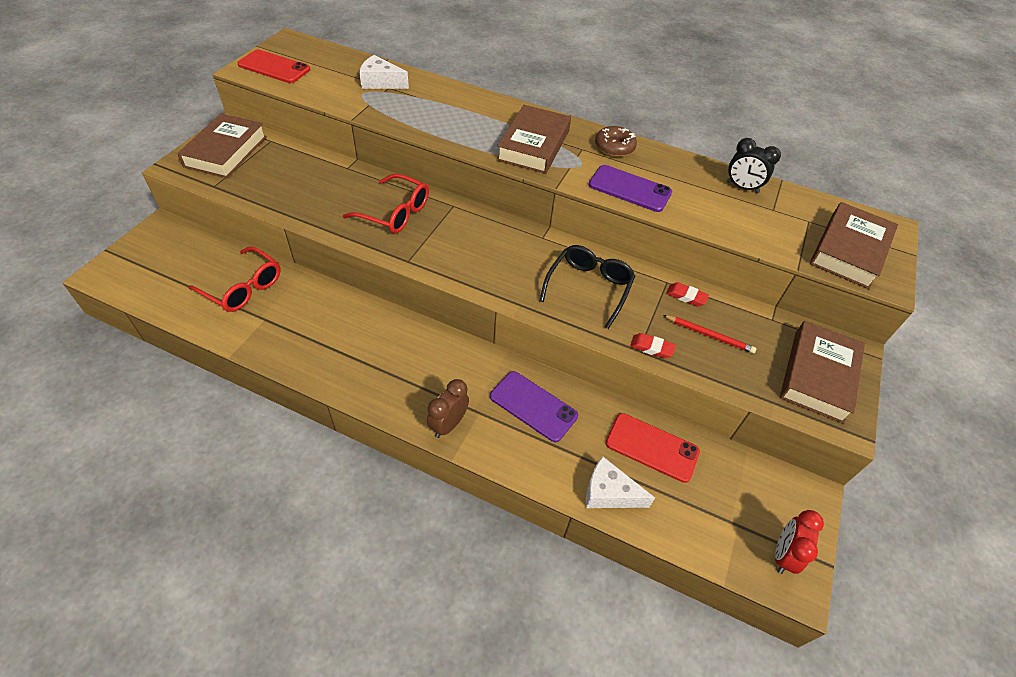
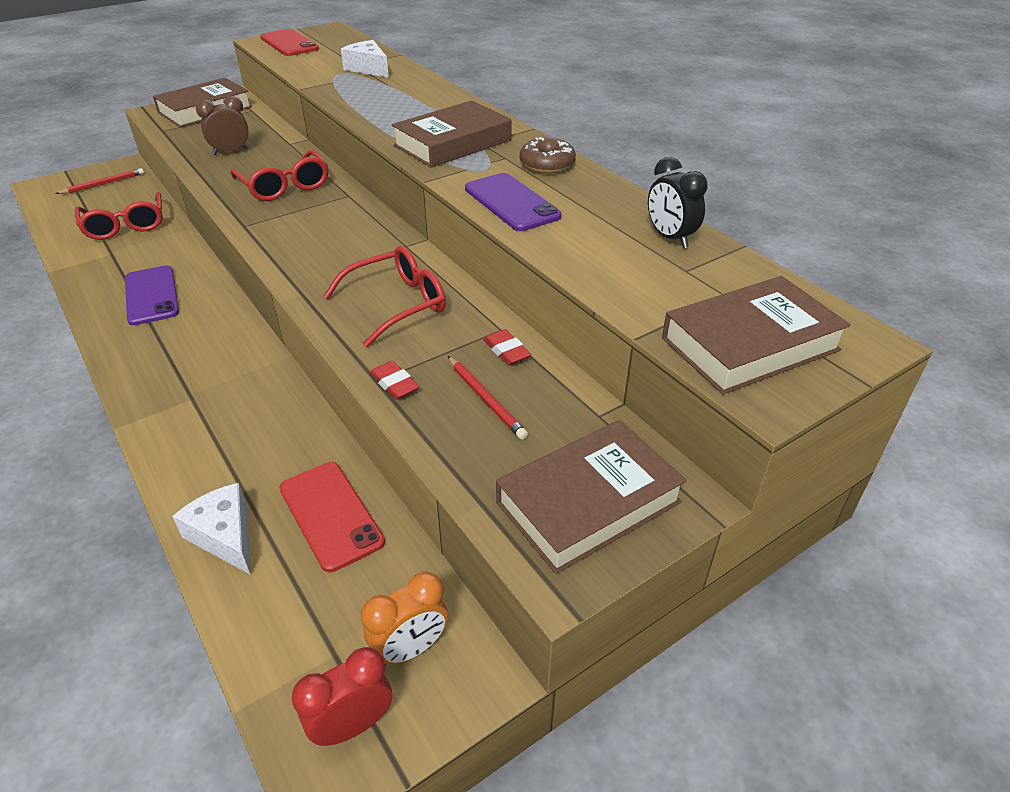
camera: 35 degrees right, 10 degrees down
(166, 252) = (103, 184): none -> red pencil
(448, 424) = (150, 396): brown clock -> brown clock (231, 152)
(533, 406) = (251, 416): purple phone -> purple phone (151, 295)
(589, 288) = (397, 304): black glasses -> red glasses
(768, 500) = (410, 649): none -> orange clock

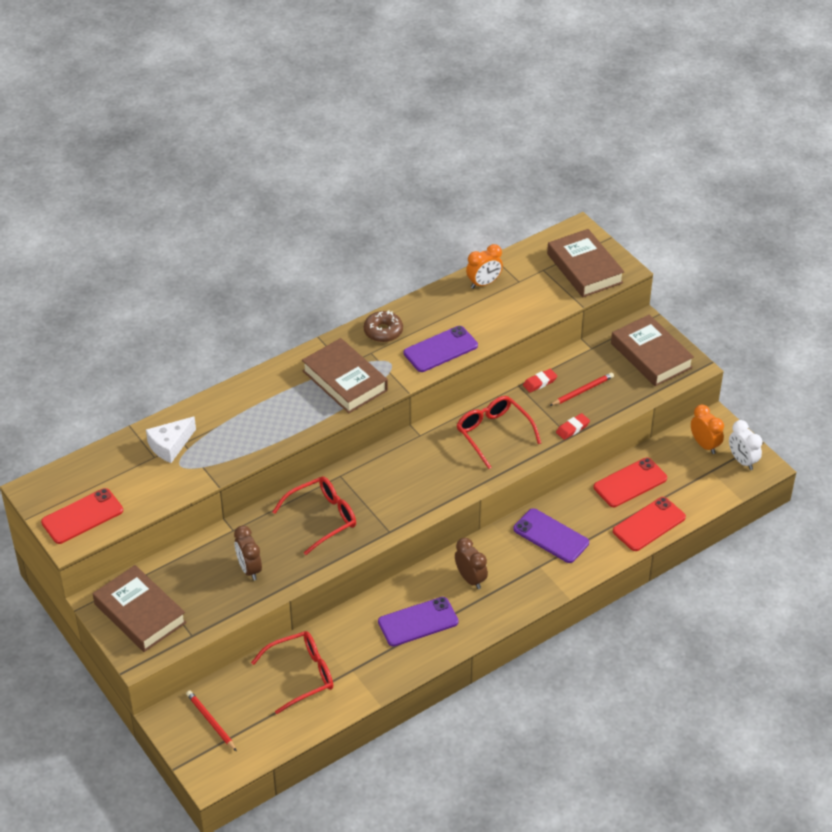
camera: 90 degrees left, 5 degrees up
(198, 335) = (470, 579): none -> brown clock
(225, 536) = (649, 524): white cheese -> red phone
(244, 412) = (551, 536): none -> purple phone
(352, 725) = (742, 461): red clock -> white clock
(670, 238) = (484, 283): black clock -> orange clock

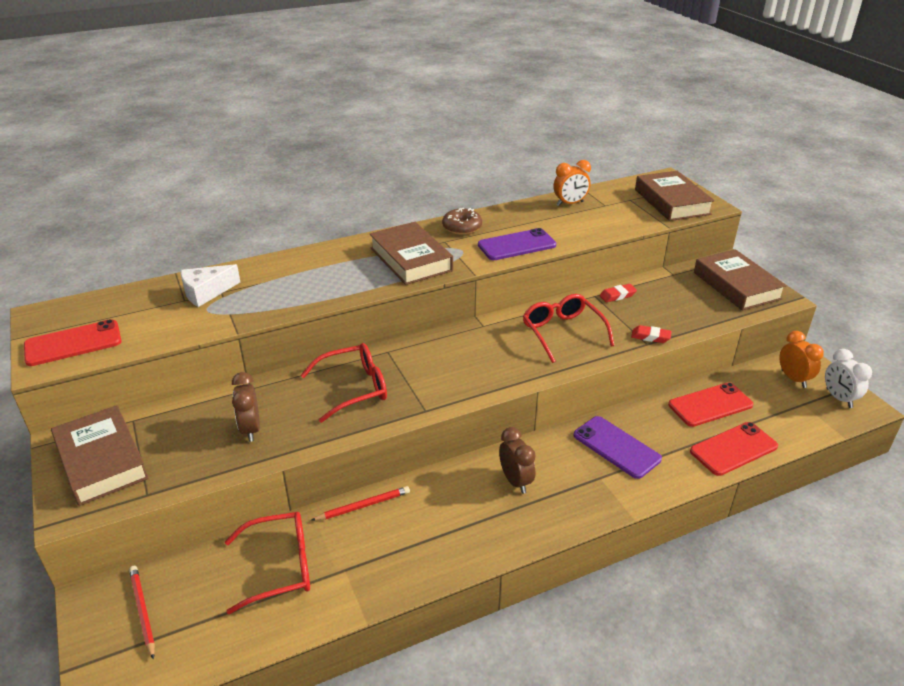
camera: 10 degrees right, 10 degrees down
(418, 622) = (442, 522): purple phone -> none
(572, 428) = (650, 337): red eraser -> red eraser turned 45 degrees clockwise
(582, 391) = (662, 306): red pencil -> red pencil (363, 506)

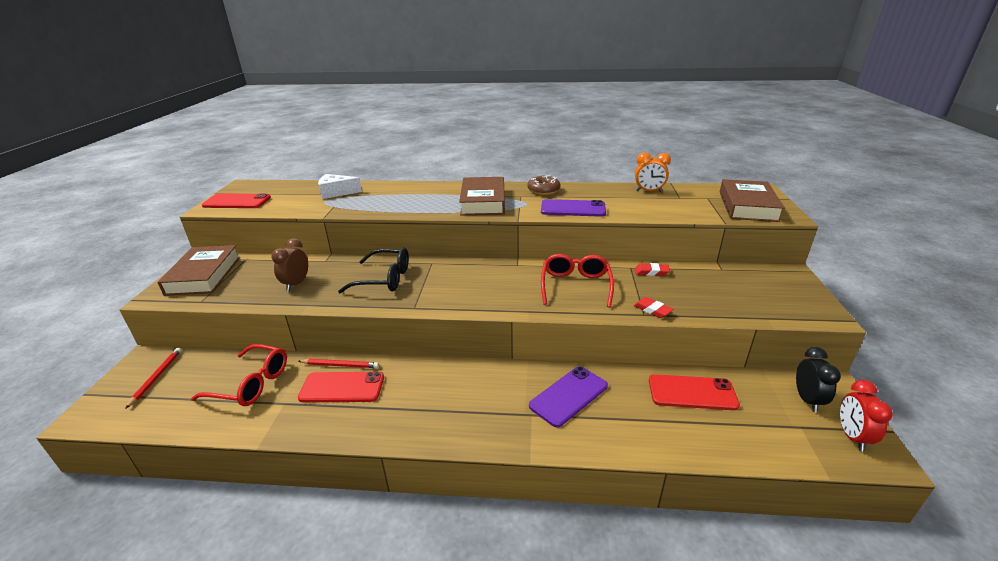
camera: 30 degrees right, 5 degrees down
(354, 388) = (384, 279): red glasses -> black glasses
(515, 481) = (460, 390): brown clock -> none
(616, 447) = (568, 396): purple phone -> purple phone turned 60 degrees clockwise
(733, 449) = (684, 440): red phone -> red phone (342, 387)
(736, 285) = (782, 293): brown book -> none
(793, 379) = (807, 400): orange clock -> black clock
(839, 398) = (852, 436): white clock -> red clock

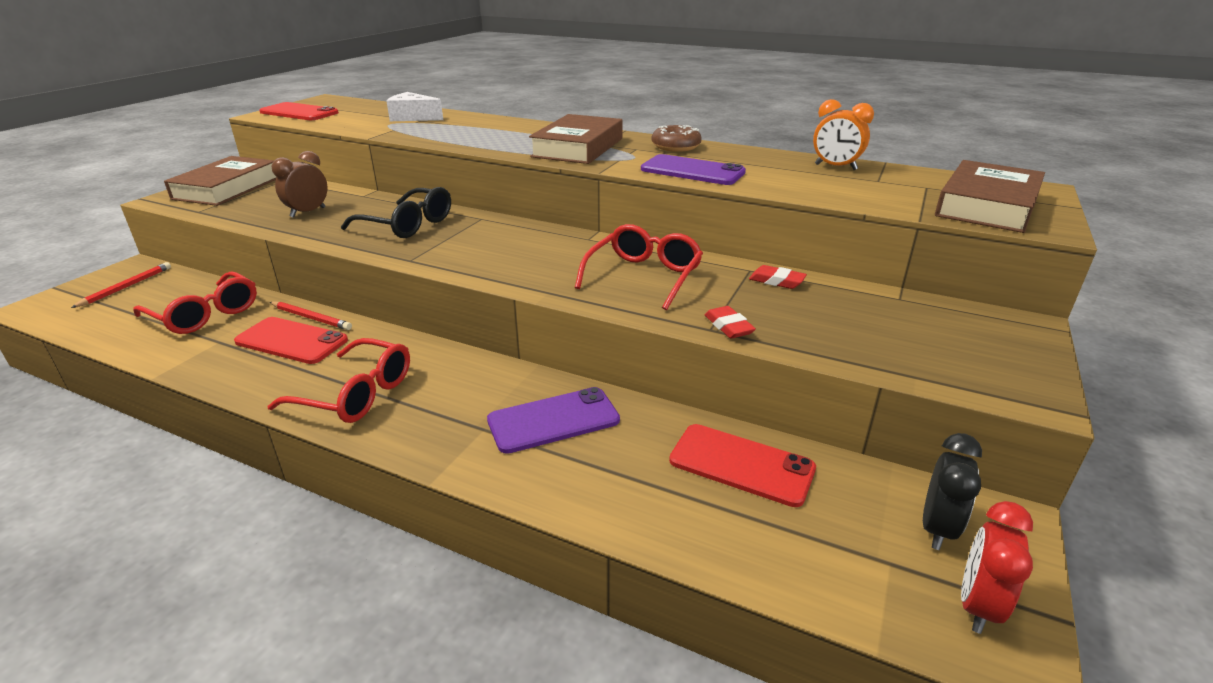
camera: 20 degrees right, 0 degrees up
(426, 415) = (356, 394): none -> red glasses

